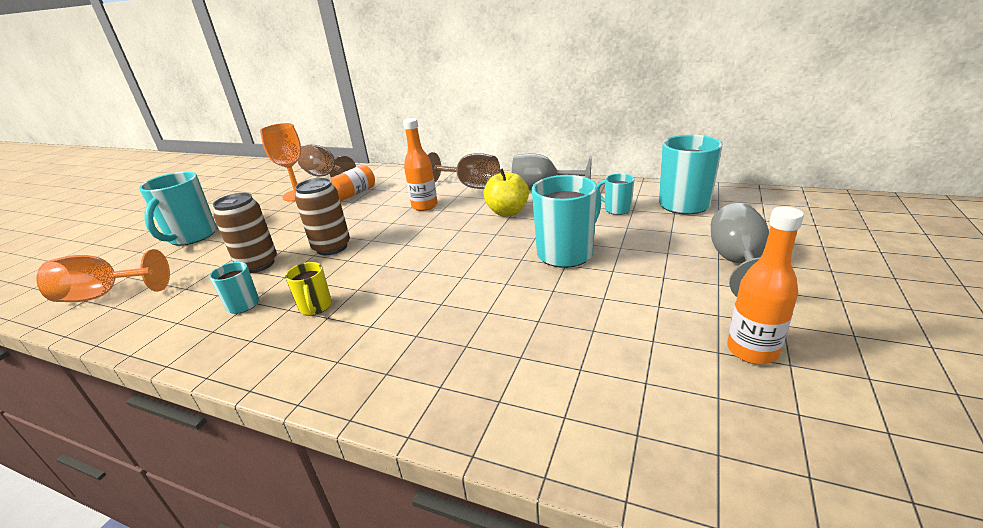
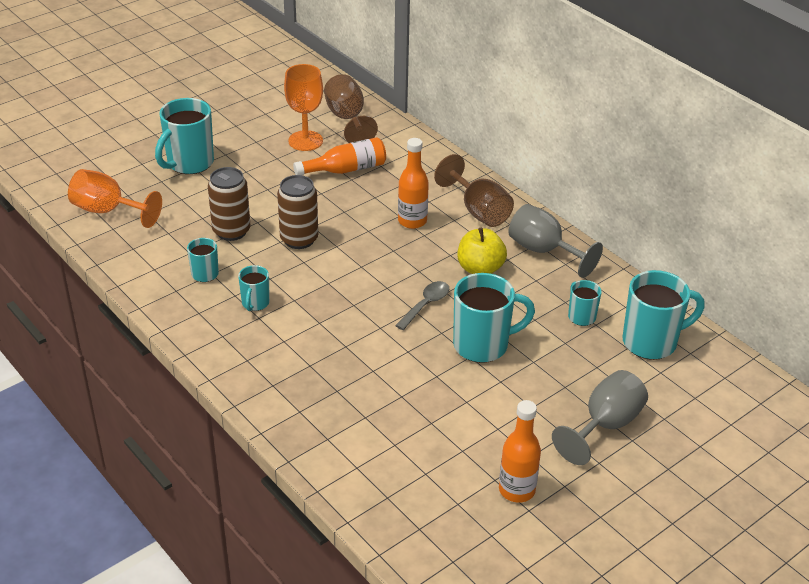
camera: 25 degrees right, 10 degrees up
(315, 307) = (255, 303): yellow mug -> turquoise mug
(487, 247) = (426, 304): none -> grey spoon

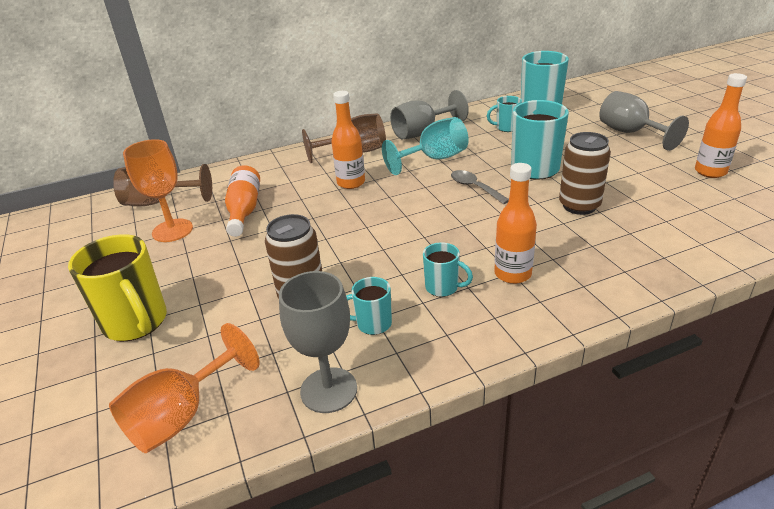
camera: 70 degrees left, 5 degrees down
(136, 266) = (328, 390): none -> grey goblet
(189, 163) = (136, 323): turquoise mug -> yellow mug
(281, 341) = (512, 274): none -> orange bottle
(299, 239) = (344, 248): brown can -> brown can (579, 206)
(480, 269) = (434, 159): yellow apple -> turquoise goblet

